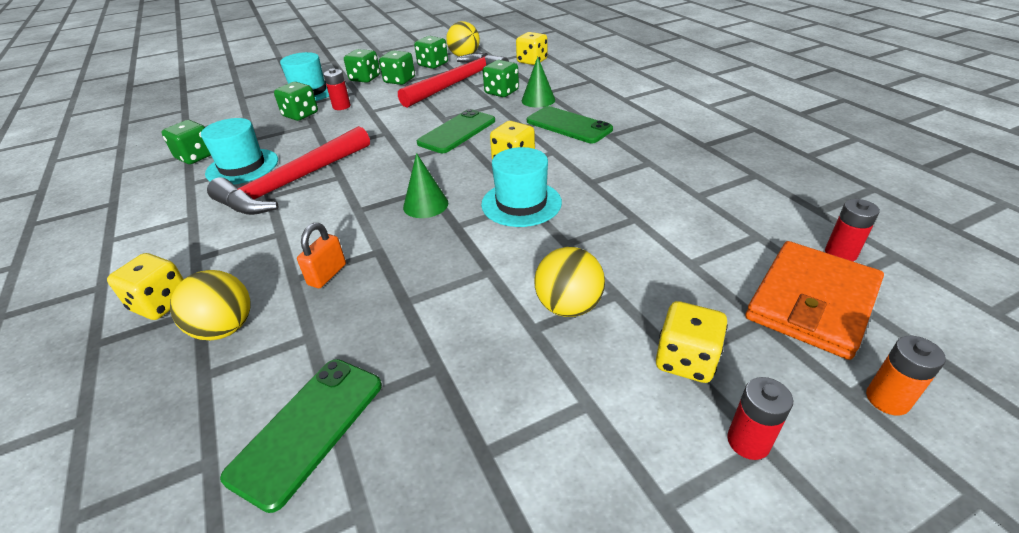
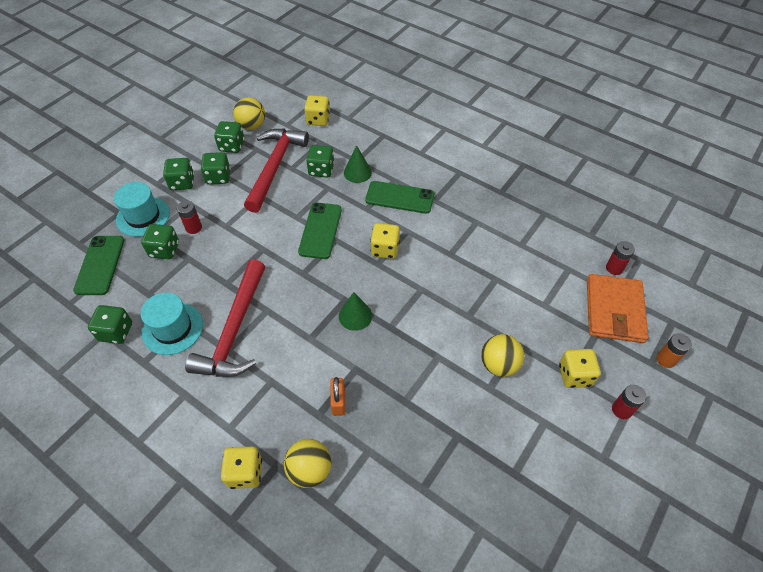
camera: 30 degrees left, 15 degrees up
(308, 429) = (419, 505): green phone -> green phone (100, 265)
(521, 203) = (418, 291): turquoise hat -> none

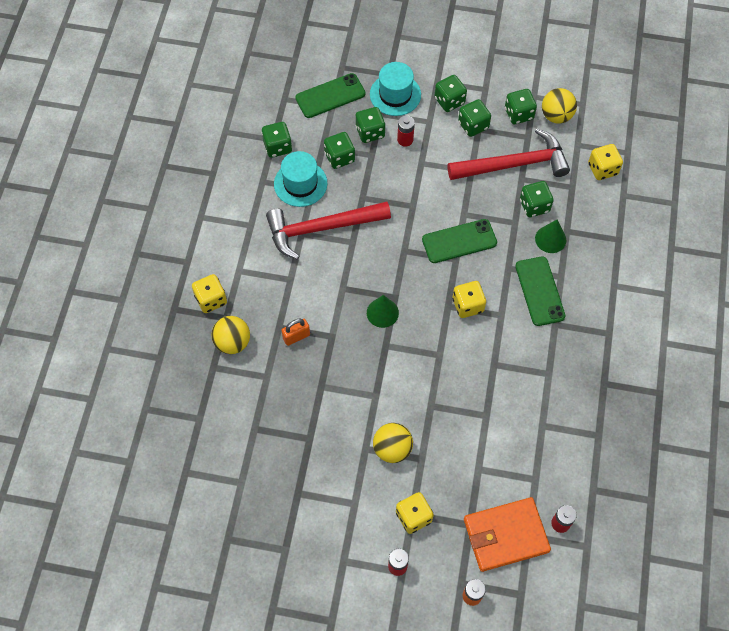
camera: 65 degrees right, 10 degrees up
(171, 284) = (339, 157): none -> green dice

